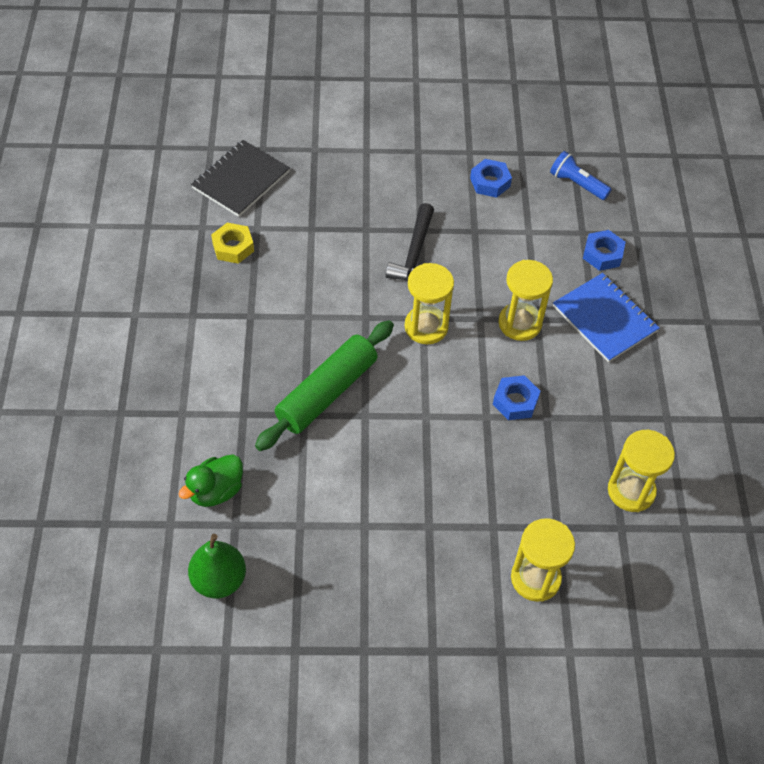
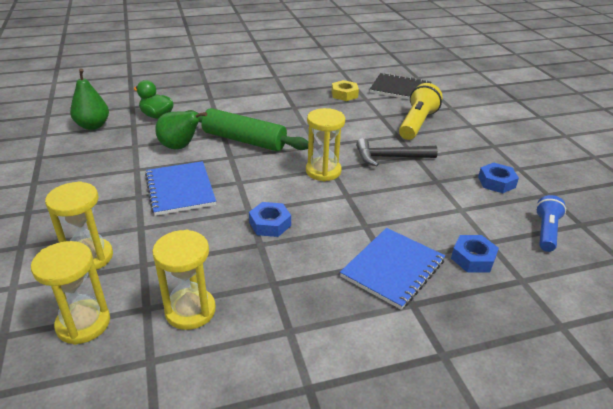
camera: 75 degrees right, 20 degrees down
(321, 469) = (180, 147): none -> green pear
(344, 199) = (417, 124): none -> yellow flashlight
(426, 480) = (180, 189): none -> blue notebook
(520, 323) = (354, 216): yellow hourglass -> yellow hourglass (83, 324)

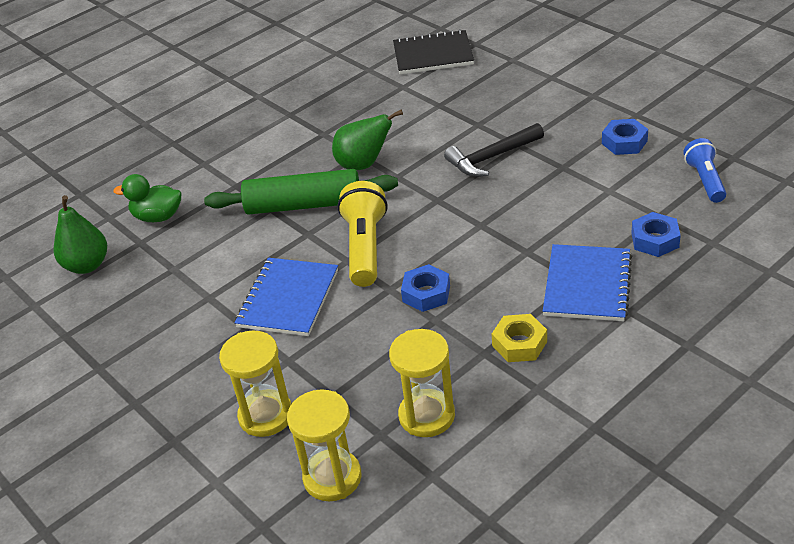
camera: 20 degrees left, 5 degrees up
(180, 147) = (233, 247): green pear -> green pear (364, 164)
(180, 189) = (288, 299): blue notebook -> blue notebook turned 60 degrees clockwise
(323, 171) = (431, 206): yellow hourglass -> none
(344, 94) = (370, 90): yellow nut -> yellow nut (519, 343)
(417, 124) = (489, 99): yellow flashlight -> yellow flashlight (365, 247)

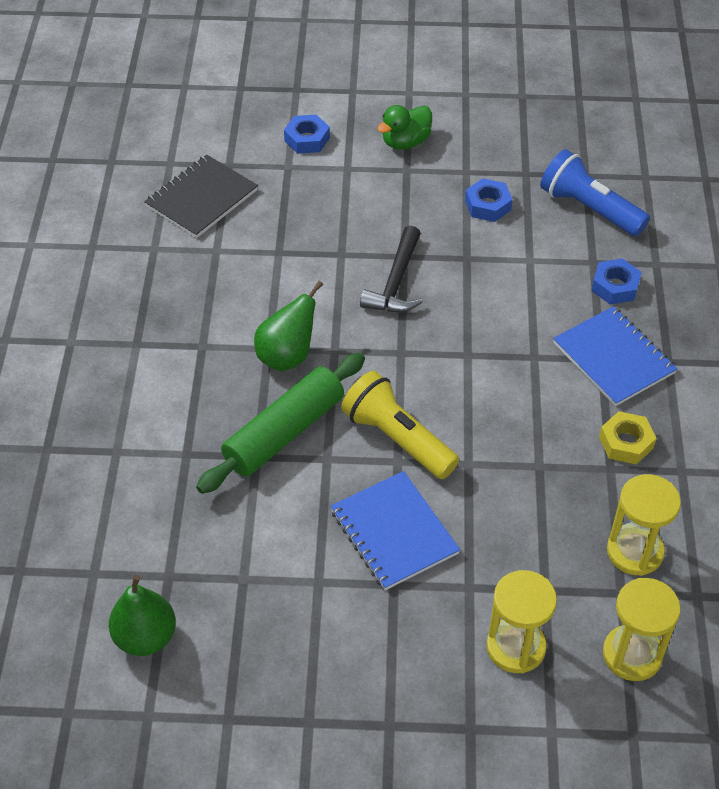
camera: 50 degrees left, 10 degrees up
(158, 217) = (149, 538): green duck -> green duck (405, 142)
(426, 293) = (503, 447): blue nut -> blue nut (307, 139)
(705, 180) = (589, 208): blue flashlight -> blue flashlight, size x1.54

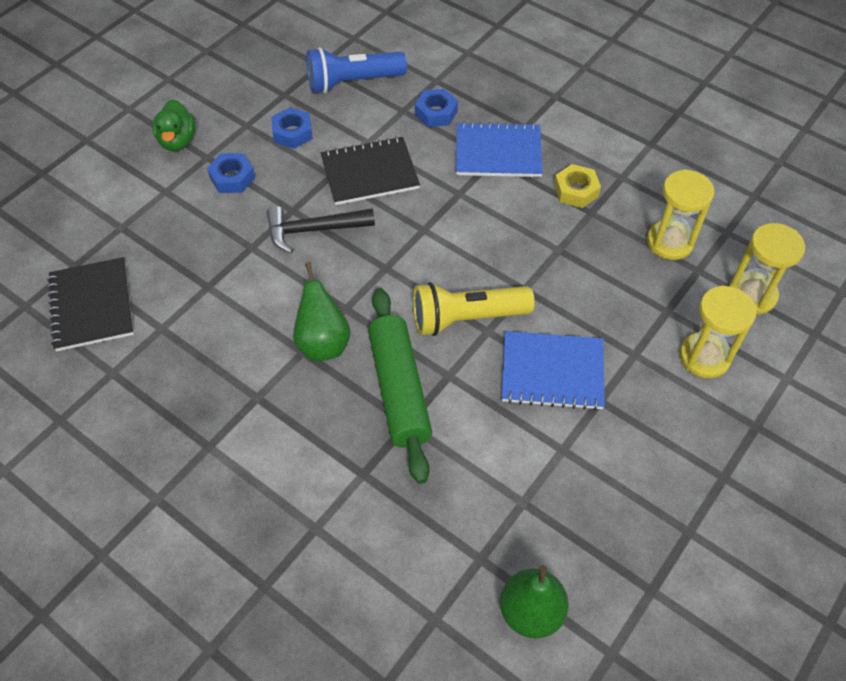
camera: 55 degrees left, 5 degrees up
(307, 139) = (105, 198): blue nut -> blue nut (232, 178)
(396, 282) = (313, 230): black hammer -> black hammer turned 120 degrees clockwise
(495, 282) = (369, 173): none -> black notebook

